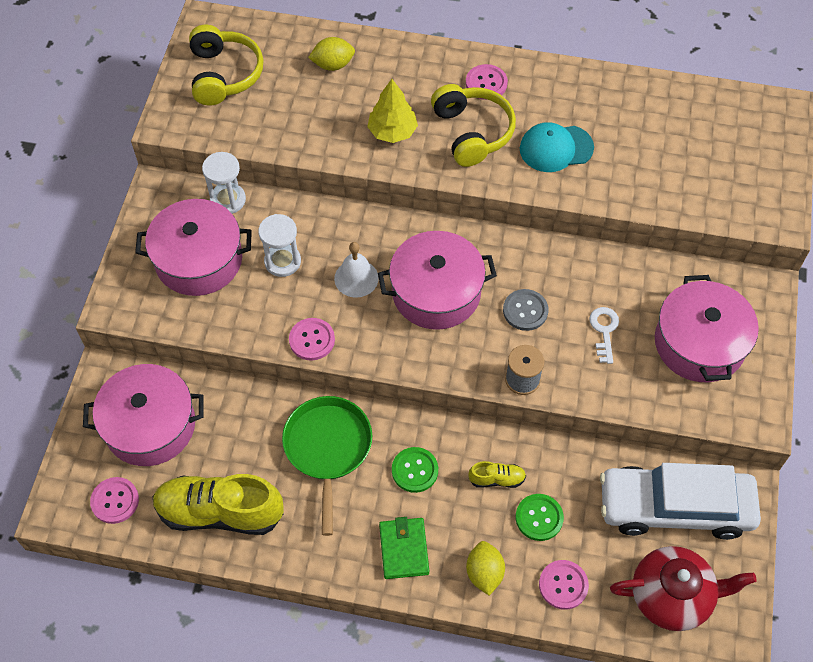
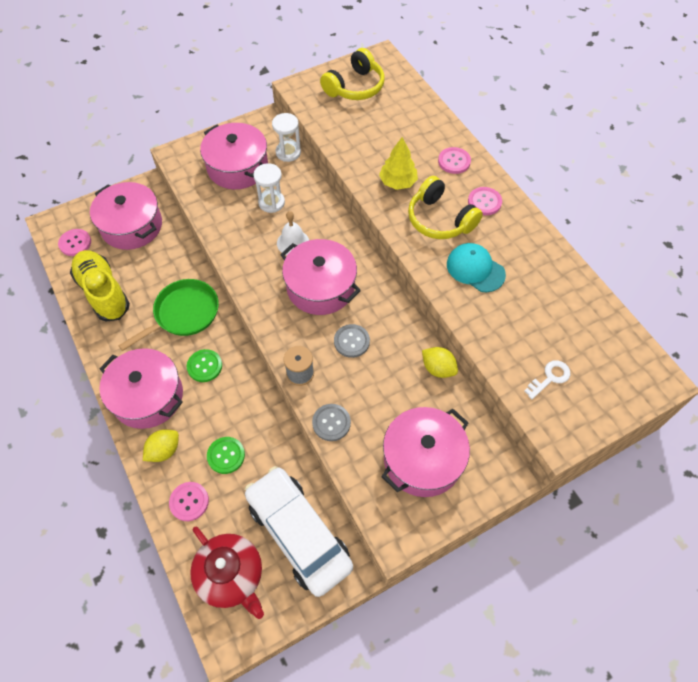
camera: 50 degrees right, 0 degrees up
(312, 340) = (232, 250): pink button -> pink button (454, 161)
(333, 65) = (414, 125): yellow lemon -> yellow lemon (438, 368)
(404, 549) = (148, 396): green wallet -> pink pot
(472, 132) = (440, 219): yellow headphones -> yellow headphones turned 105 degrees clockwise
(496, 479) = (234, 413): yellow shoe -> none
(600, 390) = (331, 423): none -> grey button
(604, 330) = (378, 395): white key -> white key (550, 377)

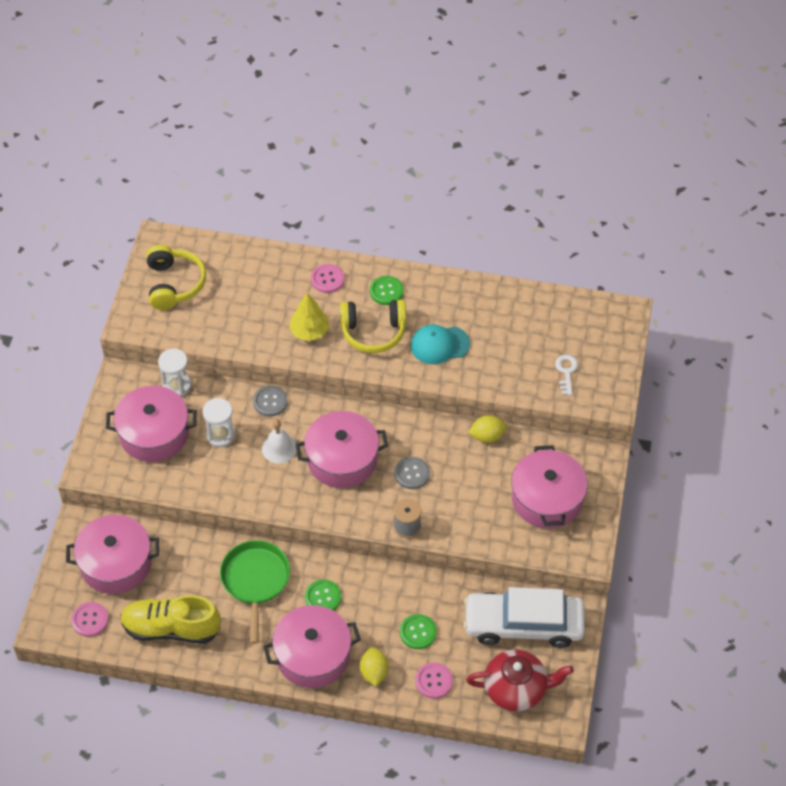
camera: 50 degrees left, 5 degrees down
(331, 423) = (467, 535): grey button -> grey button (270, 402)
(484, 202) = (386, 291): pink button -> green button

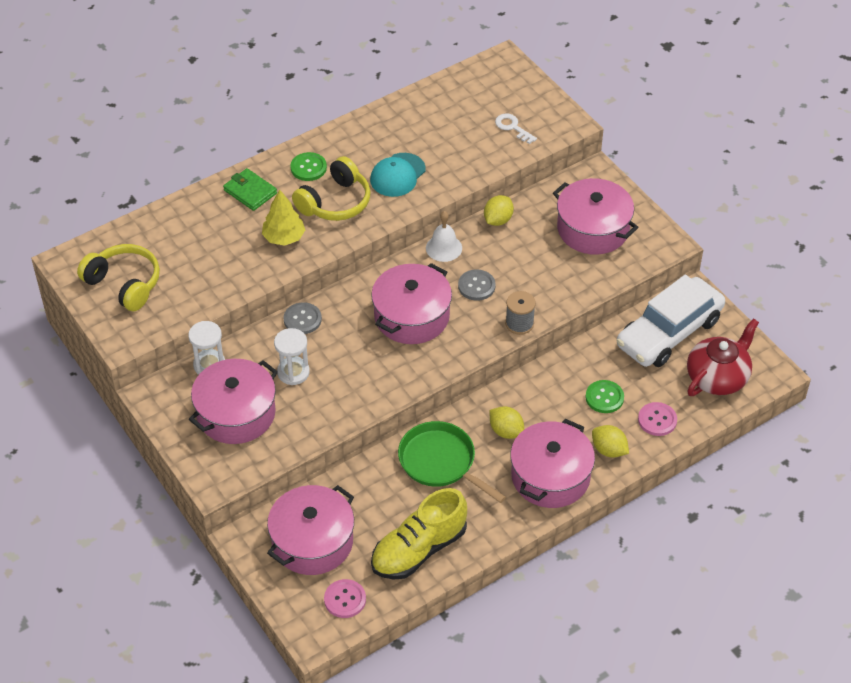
camera: 45 degrees left, 5 degrees down
(279, 448) = (352, 346): white bell -> white bell (444, 248)
(323, 597) = (506, 431): green button -> yellow lemon
(327, 279) = (250, 192): pink button -> green wallet

